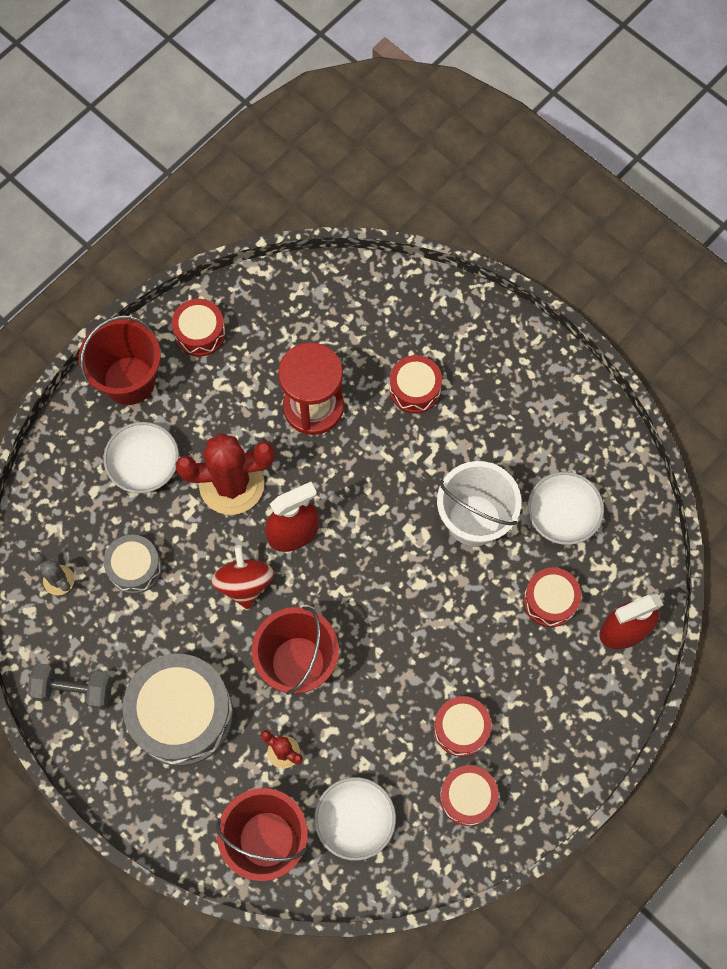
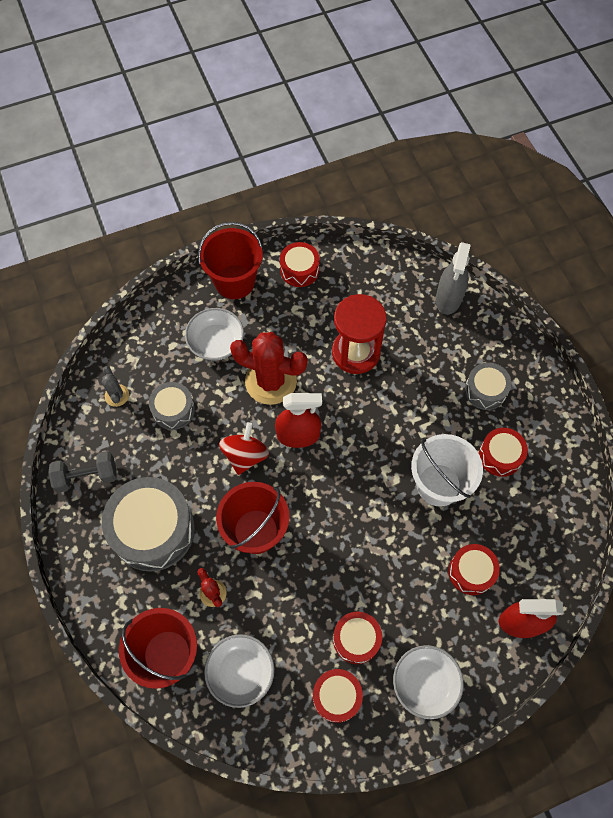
camera: 25 degrees right, 5 degrees down
(74, 690) = (87, 477): grey dumbbell -> grey dumbbell turned 45 degrees counterclockwise
(390, 294) = (448, 298): none -> grey spray bottle
(415, 389) = (436, 371): red drum -> red drum (500, 456)
(479, 389) = (485, 390): none -> grey drum
(562, 515) = (509, 511): white bowl -> white bowl (425, 683)

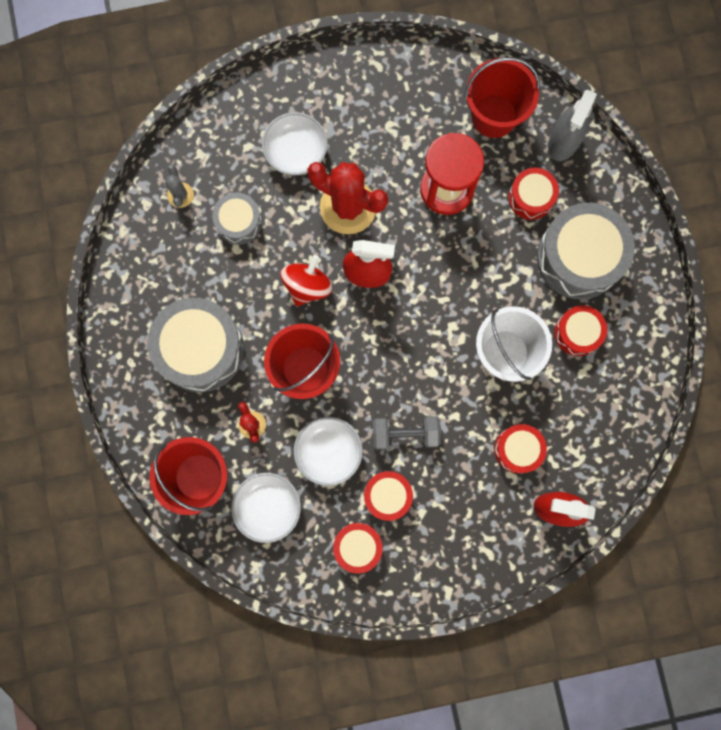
camera: 10 degrees right, 15 degrees up
(87, 477) = (139, 280): grey dumbbell -> grey dumbbell (405, 434)
(234, 282) = (327, 81): red bucket -> red bucket (494, 116)
(299, 270) = (403, 78): red drum -> red drum (531, 197)
(425, 683) = (447, 550): white bowl -> white bowl (328, 452)
(485, 390) = (579, 257): grey drum -> grey drum, size x1.85

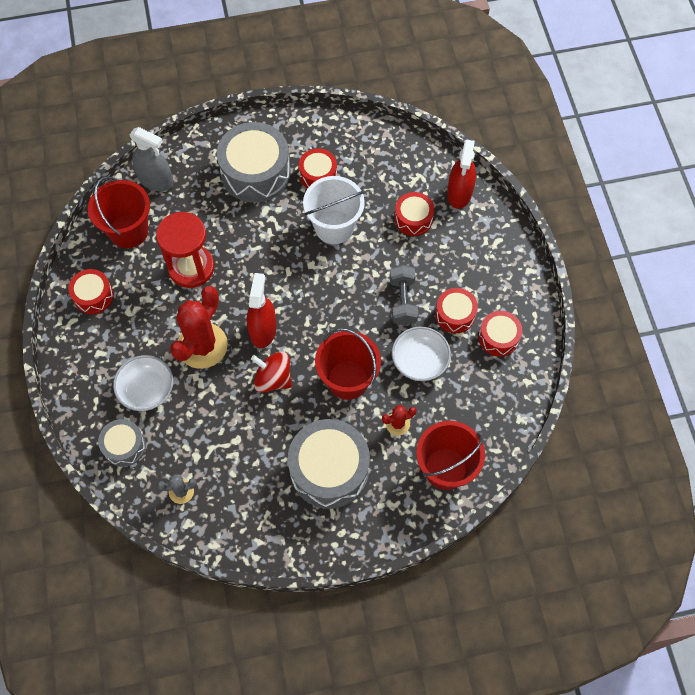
camera: 90 degrees left, 15 degrees down
(239, 222) = (210, 438): grey drum -> grey drum (124, 446)
(268, 507) = (469, 409): white bowl -> none
(531, 197) = (203, 205): red drum -> red drum (93, 296)

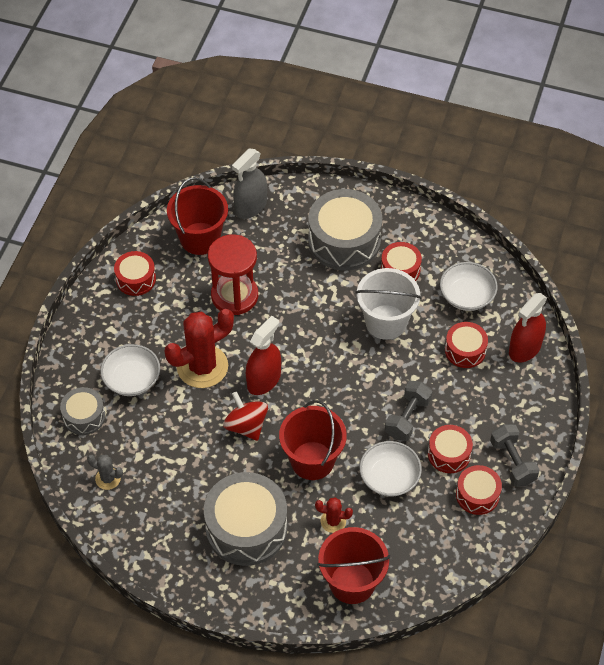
camera: 30 degrees right, 10 degrees down
(156, 180) = (250, 206): grey spray bottle -> grey spray bottle turned 75 degrees clockwise
(386, 171) = (467, 296): none -> white bowl
(508, 295) = (512, 462): none -> grey dumbbell

